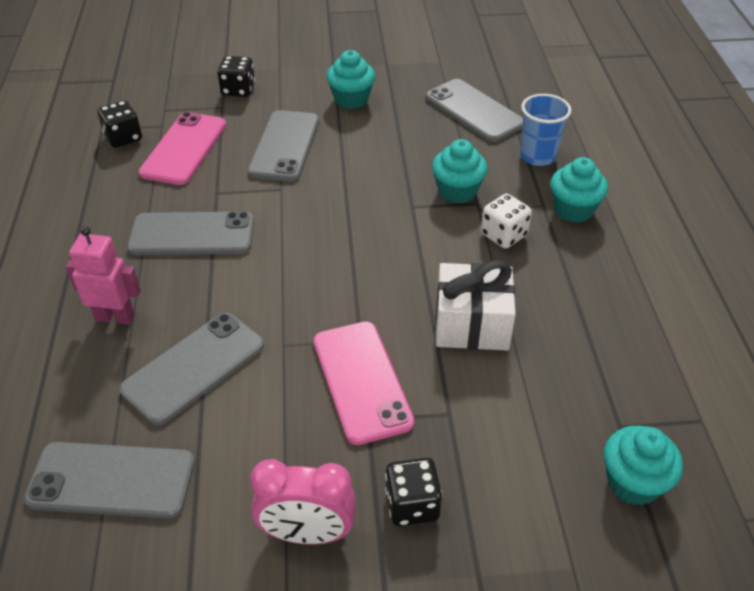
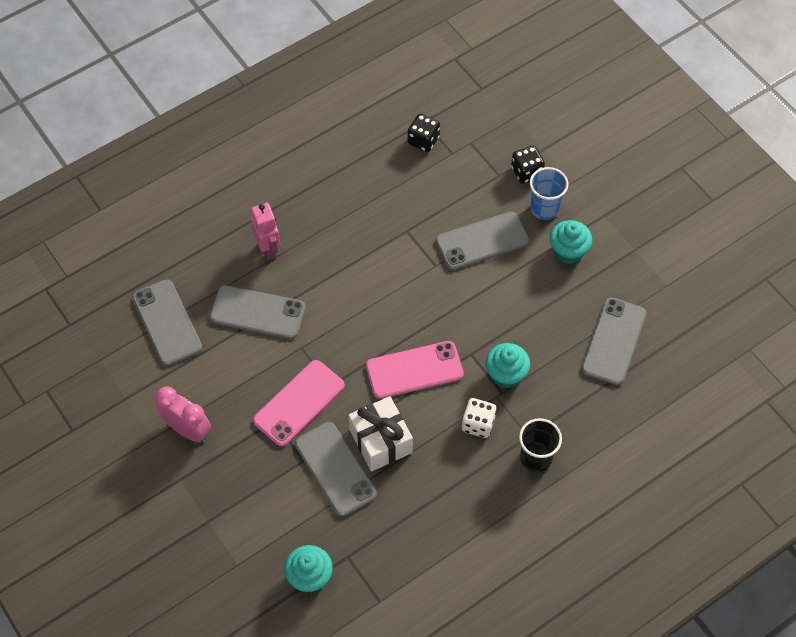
camera: 60 degrees right, 15 degrees up
(184, 149) = (437, 183): pink phone -> pink phone (414, 370)
(192, 234) = (359, 243): grey phone -> grey phone (335, 469)
(307, 533) = (187, 429): pink clock -> pink clock turned 150 degrees clockwise
(412, 505) = (231, 470): black dice -> none
(537, 156) = (584, 409): blue cup -> blue cup (544, 208)
(573, 210) = (536, 458): turquoise cupcake -> black cup

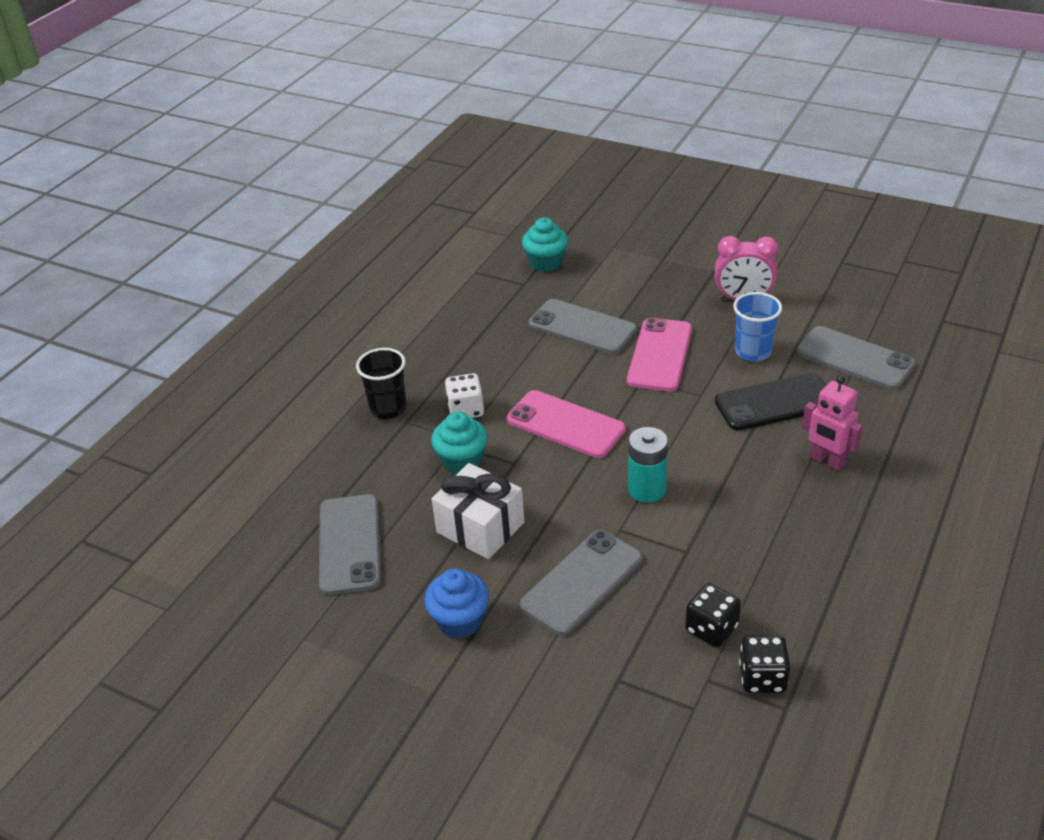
camera: 155 degrees right, 20 degrees down
(257, 312) = (775, 403): grey phone -> black phone
(380, 441) = (555, 360): white gift -> white gift (480, 527)
(397, 286) = (647, 489): none -> turquoise battery
(414, 370) = (565, 424): pink phone -> pink phone turned 75 degrees clockwise
(526, 172) = (581, 703): black dice -> black dice (711, 628)
(544, 208) = (524, 662): blue cup -> blue cup (753, 352)
(568, 251) = (460, 621): turquoise cupcake -> blue cupcake

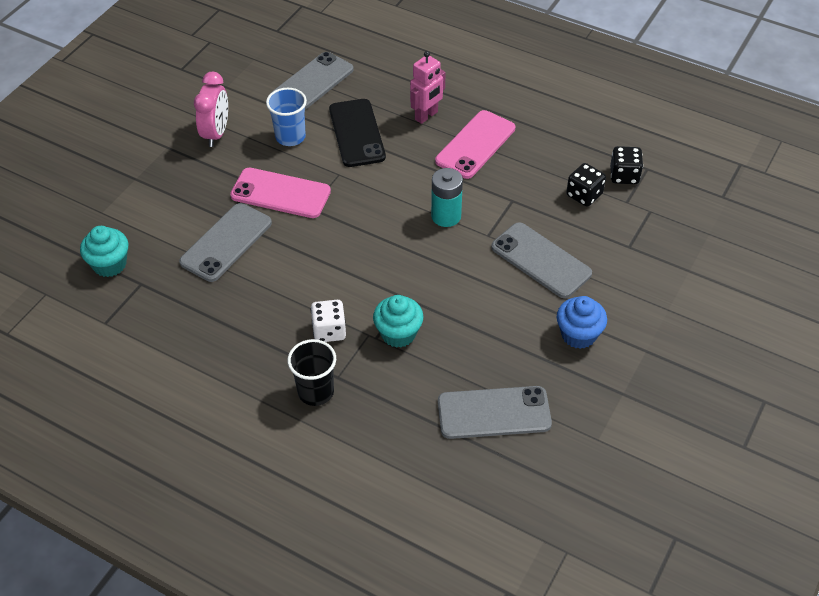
camera: 90 degrees left, 10 degrees up
(480, 527) = (480, 321): white gift -> none
(565, 424) = (361, 261): pink phone -> pink phone (475, 145)

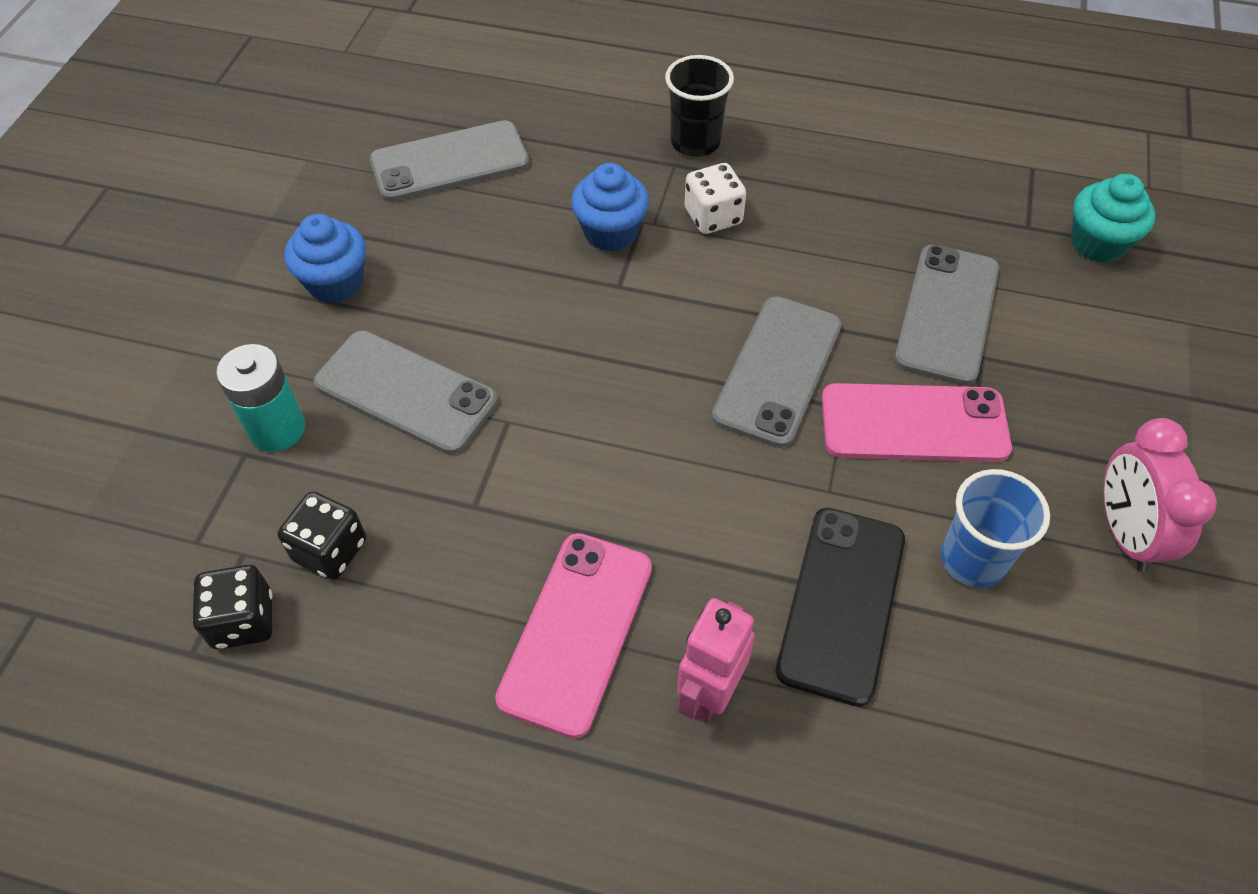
camera: 165 degrees right, 5 degrees up
(312, 83) = (1016, 737): grey phone -> grey phone (777, 370)
(357, 133) = (841, 603): black phone -> black phone turned 45 degrees clockwise
(398, 333) = (610, 232): turquoise cupcake -> blue cupcake
(446, 216) = (593, 443): turquoise battery -> turquoise battery (277, 429)

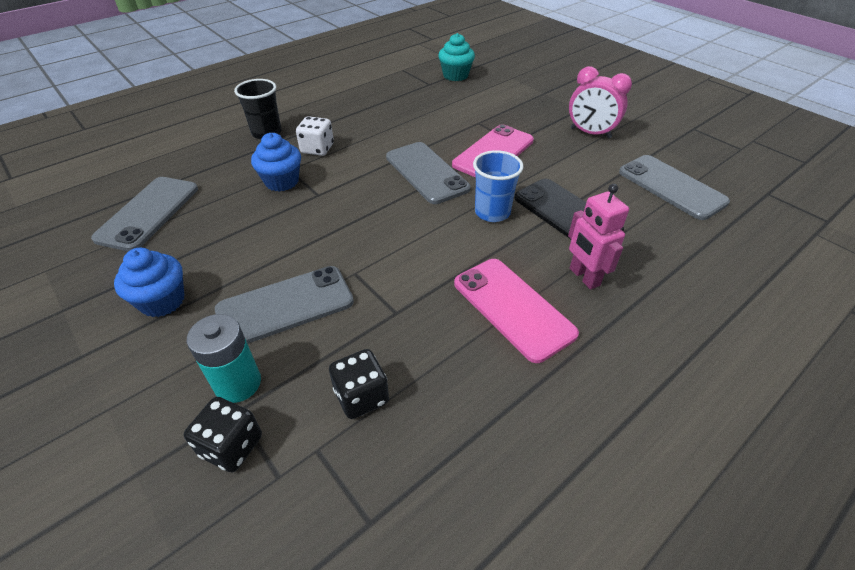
camera: 55 degrees left, 10 degrees down
(243, 621) = (371, 473): black dice -> black dice (231, 446)
(947, 314) = (448, 119): grey phone -> grey phone (671, 187)
(972, 560) = (573, 171): blue cup -> blue cup (492, 212)

